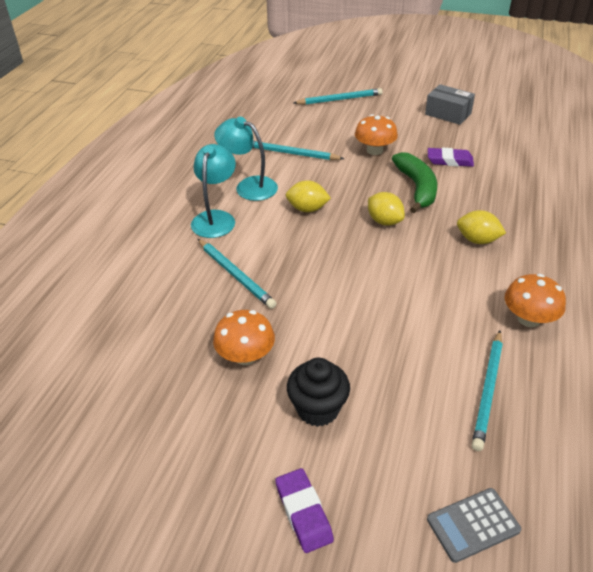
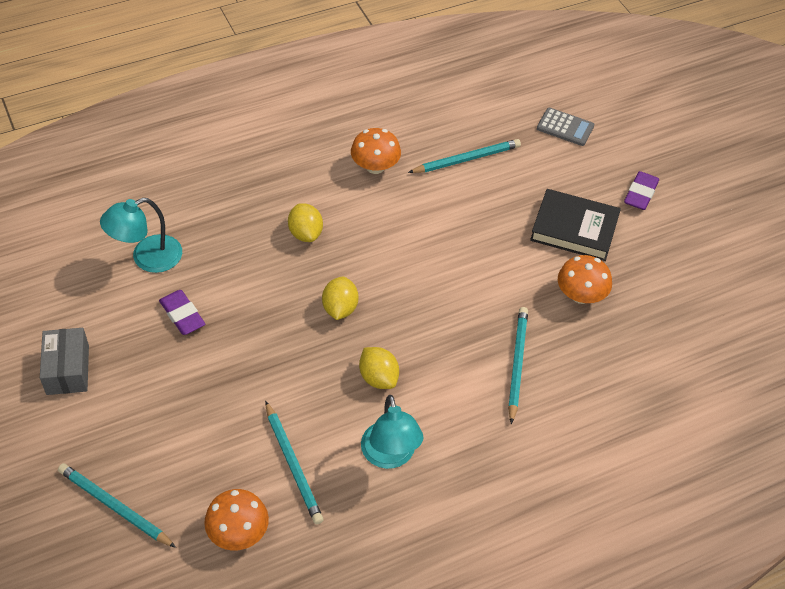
camera: 135 degrees left, 10 degrees up
(216, 218) = (466, 441): turquoise lamp -> turquoise lamp (147, 258)
(318, 409) = (574, 229): black cupcake -> black book
(374, 150) = (216, 390): orange mushroom -> orange mushroom (238, 532)
(417, 188) = (260, 314): green banana -> none

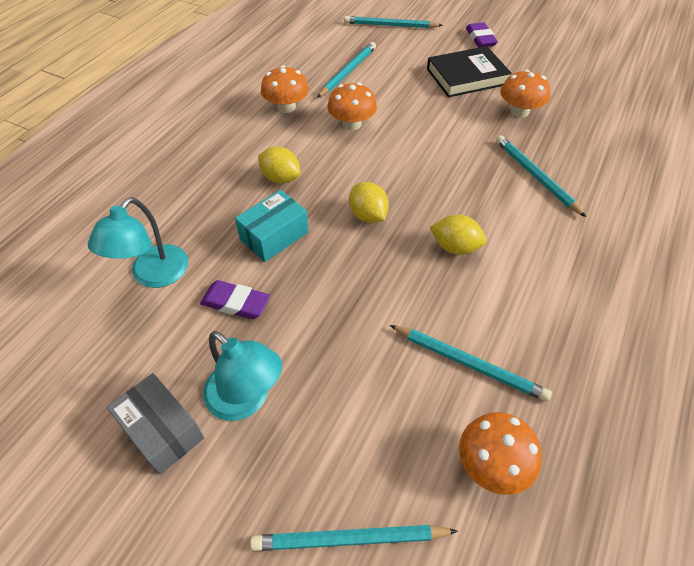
camera: 35 degrees left, 0 degrees up
(255, 280) = (274, 236): none -> turquoise box
(390, 456) = (533, 300): turquoise lamp -> turquoise lamp (246, 400)
(413, 217) = (352, 124): none -> orange mushroom
(565, 127) = (390, 26): grey calculator -> turquoise pencil

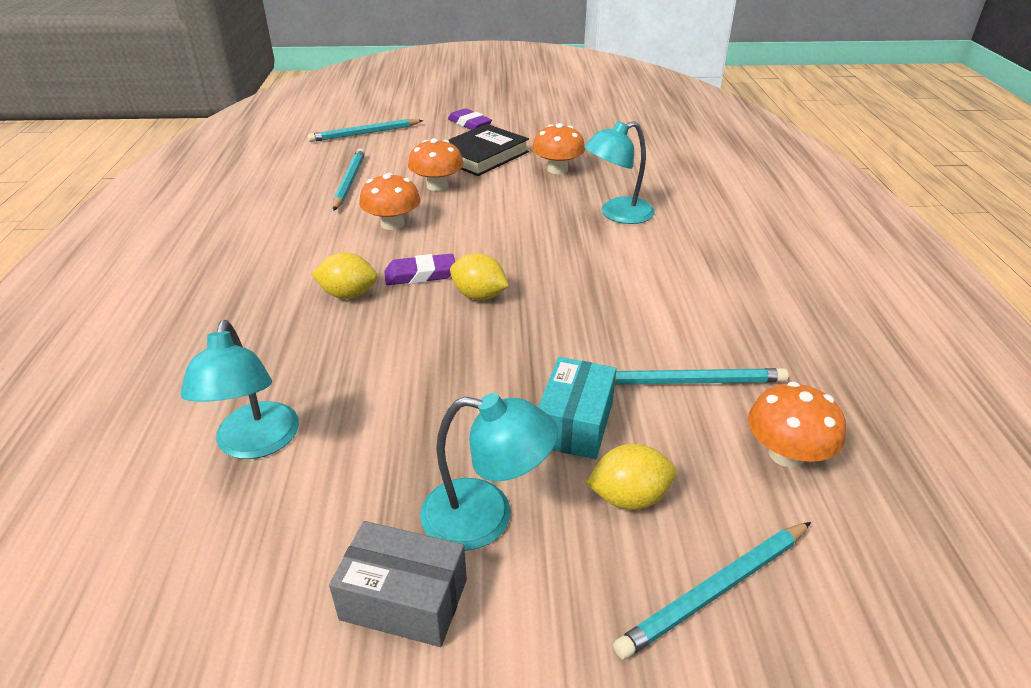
camera: 30 degrees left, 15 degrees down
(235, 303) = (392, 429): purple eraser -> purple eraser (420, 274)
(274, 236) = (386, 349): turquoise box -> turquoise box (575, 423)
(286, 107) = (300, 230): orange mushroom -> orange mushroom (437, 186)
(455, 247) = (592, 292): yellow lemon -> yellow lemon (629, 497)
(535, 177) = (617, 214): turquoise pencil -> turquoise lamp

